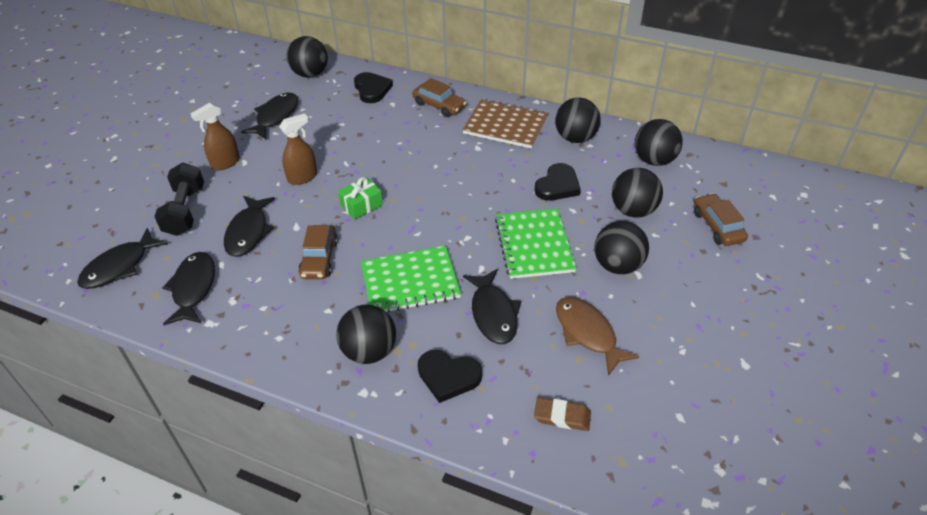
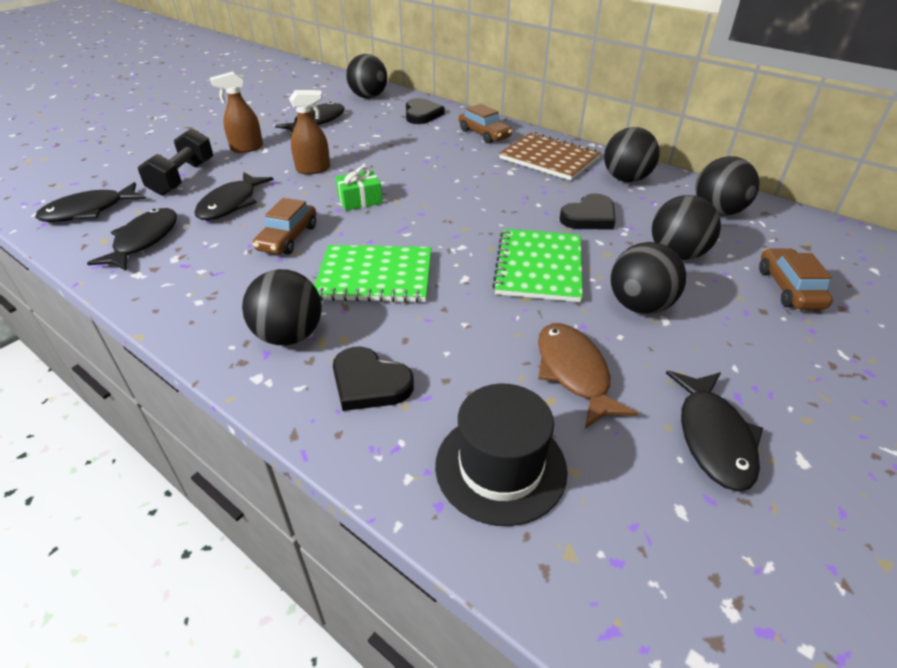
camera: 15 degrees right, 5 degrees down
(493, 313) = (458, 326): black fish -> black fish (713, 437)
(562, 416) = (500, 467): brown eraser -> black hat

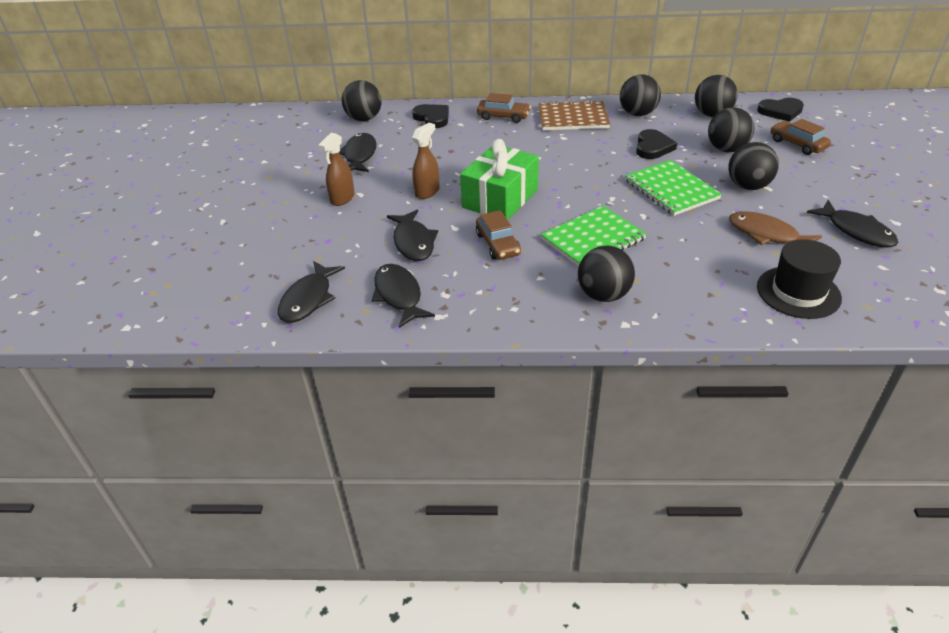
camera: 35 degrees left, 0 degrees up
(183, 178) = (336, 242): black dumbbell -> none
(360, 200) = (500, 198): green gift -> green gift, size x2.01
(369, 383) = (685, 293): black heart -> black heart (780, 111)

